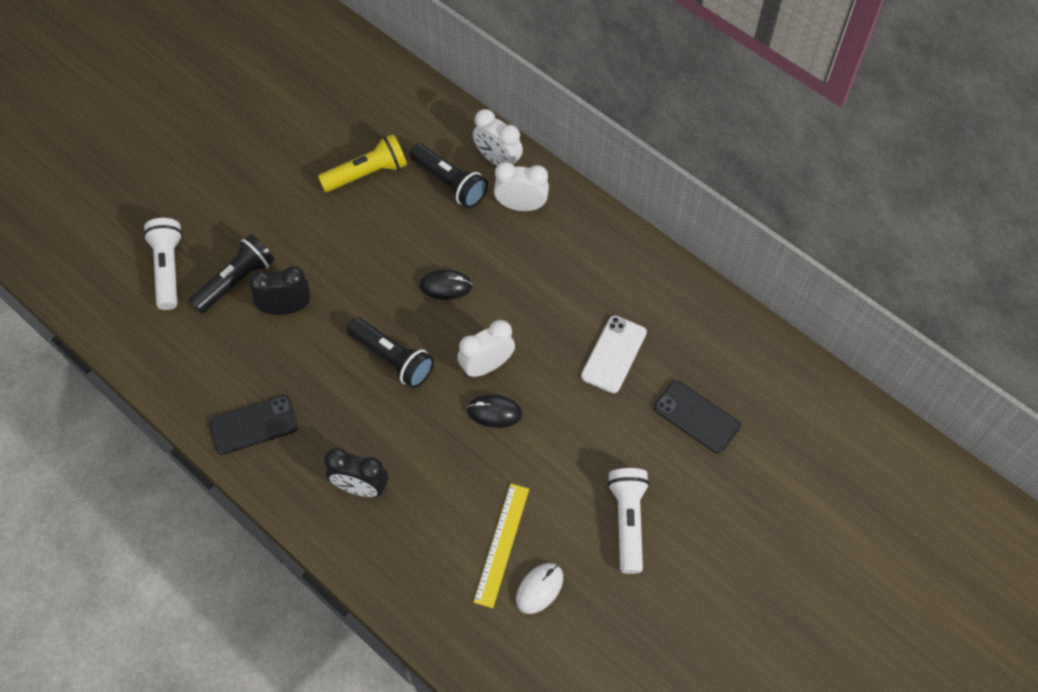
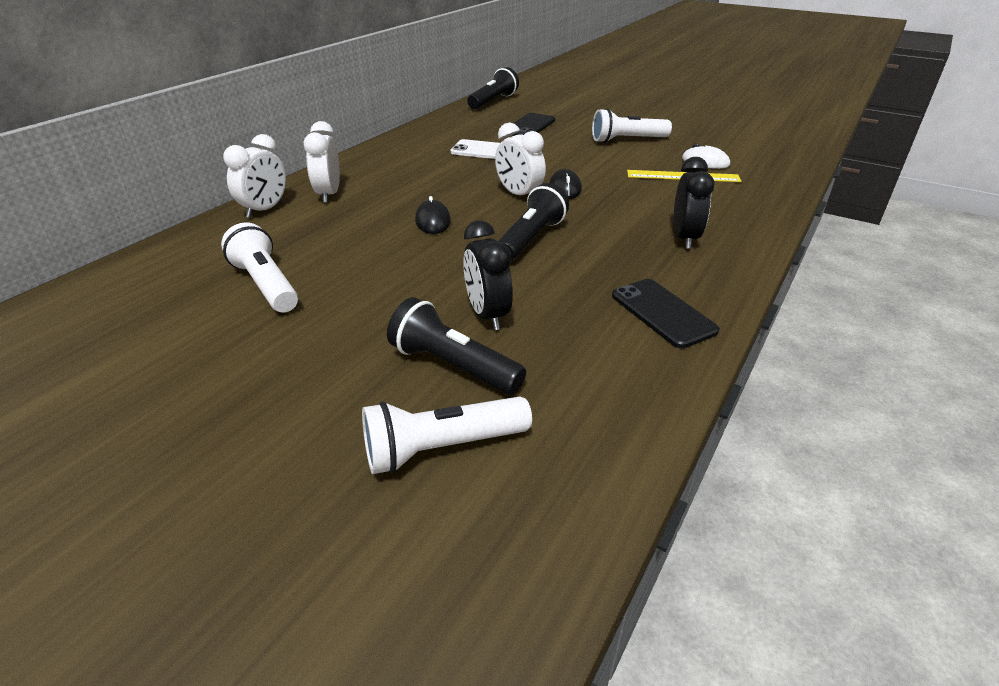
camera: 100 degrees left, 25 degrees down
(367, 173) = (266, 285): yellow flashlight -> white flashlight
(449, 183) = (292, 232): black flashlight -> black flashlight (493, 101)

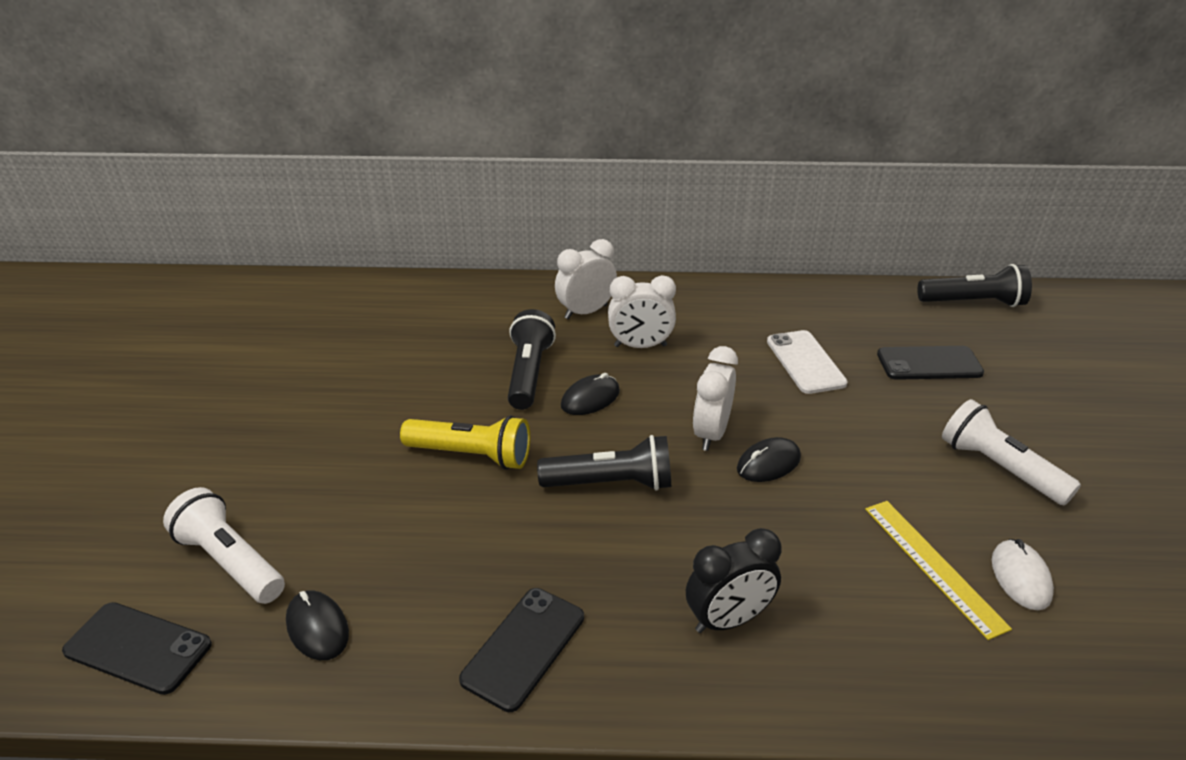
camera: 60 degrees right, 0 degrees up
(265, 210) = (524, 294): white clock -> white clock (640, 346)
(266, 285) = (402, 361): white flashlight -> none
(439, 283) = (471, 455): none -> yellow flashlight
(453, 366) = (342, 522): black flashlight -> black flashlight (529, 373)
(487, 315) = (435, 511): black clock -> none
(515, 543) = (138, 648): none -> black phone
(575, 407) = (317, 628): none -> black mouse

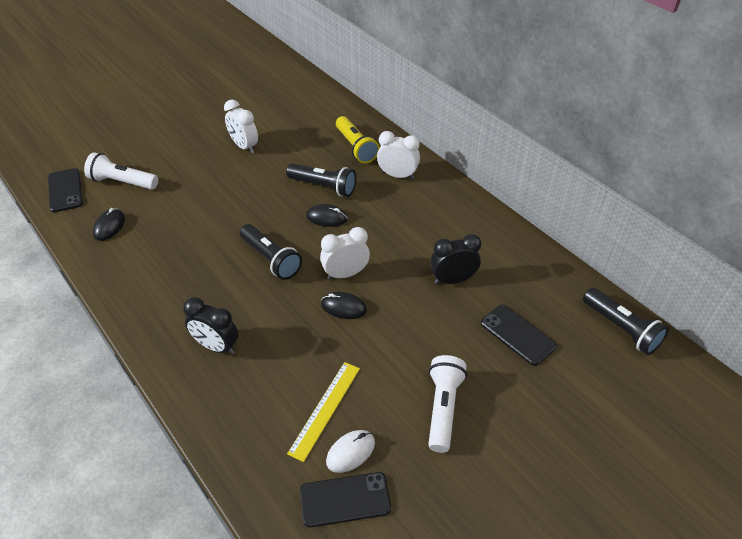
camera: 50 degrees right, 10 degrees up
(230, 561) = (122, 182): white flashlight -> white flashlight turned 75 degrees counterclockwise
(471, 455) = (245, 205): yellow flashlight -> yellow flashlight (355, 147)
(523, 648) = (145, 289): black phone -> black phone (345, 499)
(529, 373) = (323, 187): black flashlight -> black flashlight turned 60 degrees clockwise
(640, 346) = (391, 210): white clock -> white clock (244, 146)
(805, 362) = (452, 280): white phone -> black clock

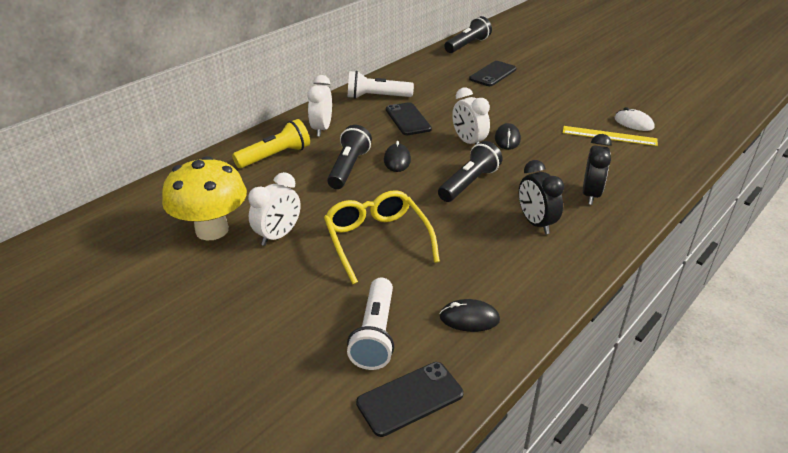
camera: 100 degrees left, 10 degrees down
(215, 193) = (377, 241): none -> yellow glasses
(264, 118) = (212, 230): none -> yellow mushroom
(345, 499) = (667, 121): black phone -> black phone (408, 119)
(443, 408) = (572, 95): white flashlight -> white flashlight (377, 97)
(452, 280) = (451, 97): black clock -> black clock (536, 223)

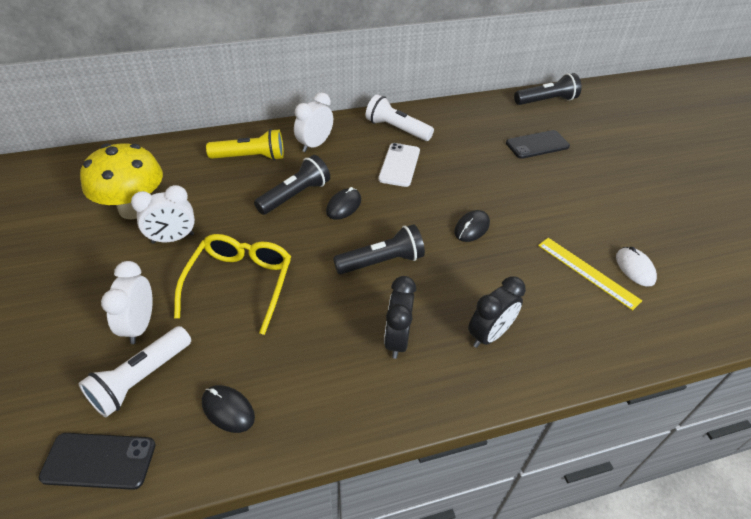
camera: 30 degrees right, 10 degrees up
(408, 119) = (399, 165): black phone -> white phone
(469, 142) = (429, 215): white clock -> white clock (140, 325)

